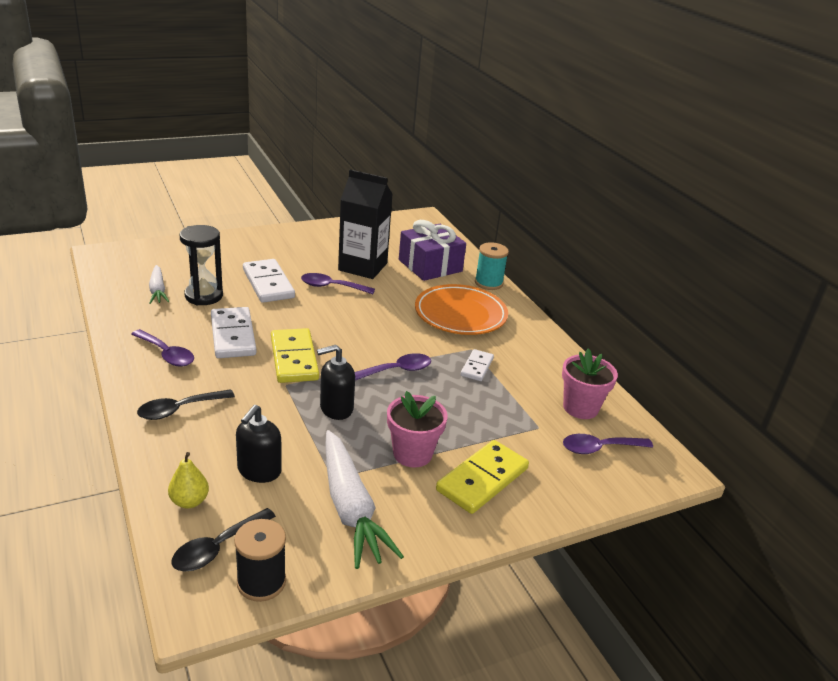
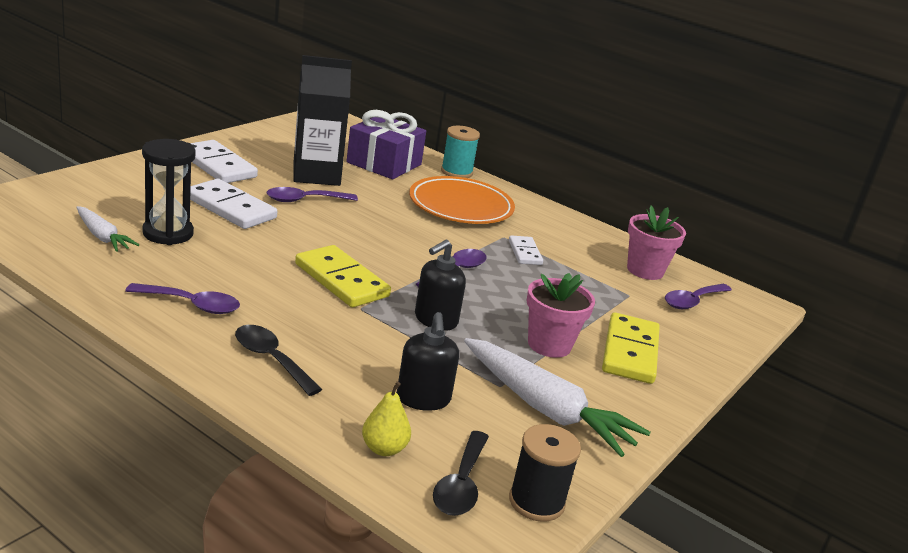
camera: 30 degrees left, 5 degrees down
(179, 409) = (271, 359): black spoon -> black spoon turned 105 degrees clockwise
(232, 335) = (248, 270): white domino -> white domino (217, 166)

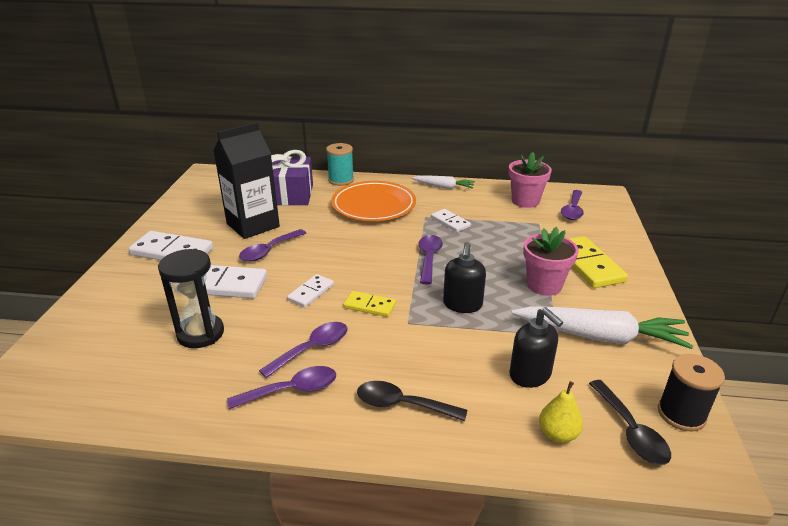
camera: 25 degrees left, 5 degrees up
(102, 236) = (150, 366): white carrot -> white carrot (444, 187)
(246, 286) = (312, 349): none -> purple spoon
(300, 247) = (311, 292): none -> white domino
(341, 280) = (369, 306): yellow domino -> yellow domino, size x0.57

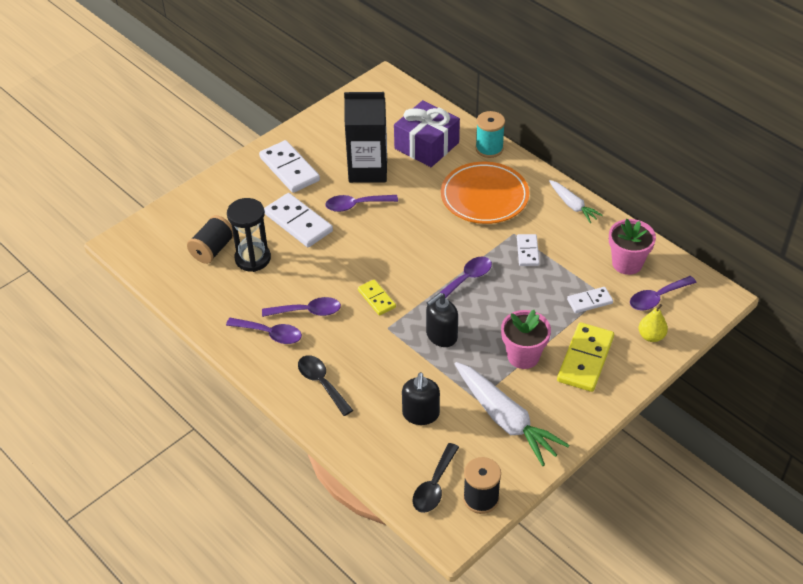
camera: 40 degrees right, 15 degrees up
(142, 347) = (213, 249): none -> black spool
(311, 292) = (349, 263): white domino -> white domino (589, 301)
(558, 434) = (389, 458): yellow pear -> yellow pear (651, 336)

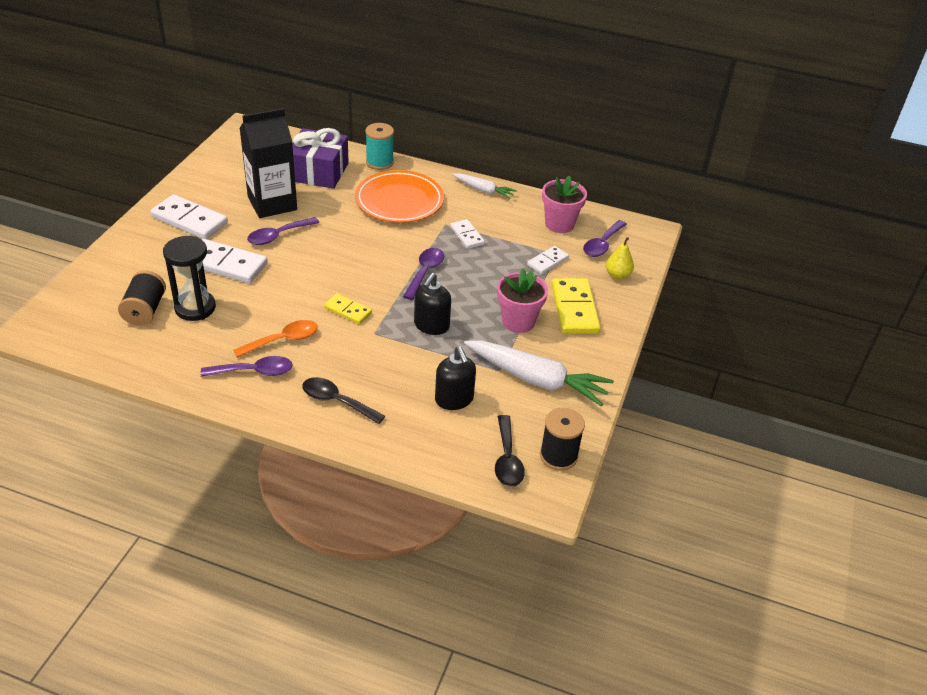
camera: 30 degrees left, 5 degrees down
(307, 311) = (282, 340): purple spoon -> orange spoon

